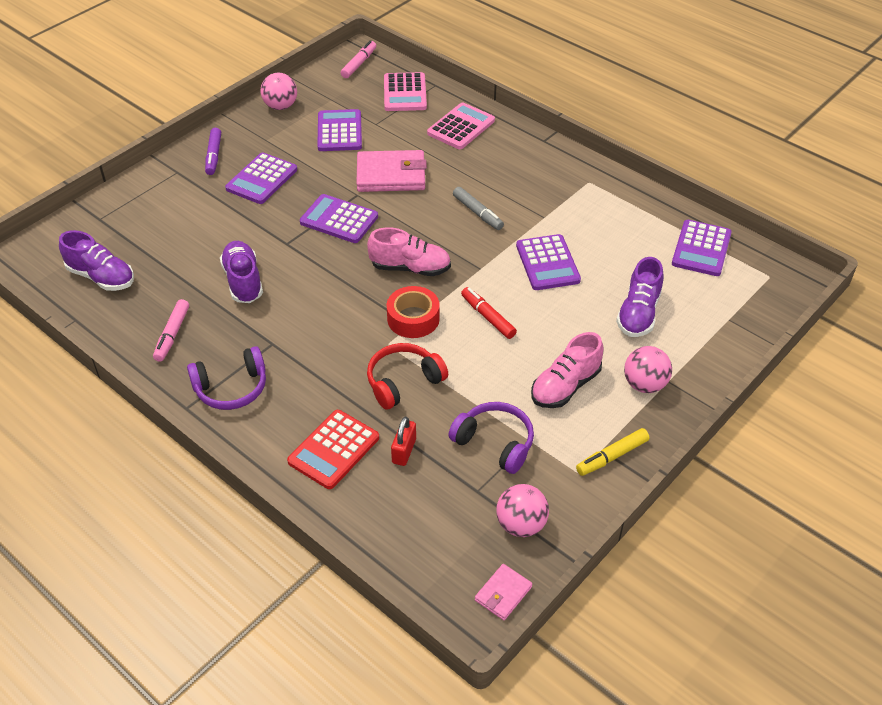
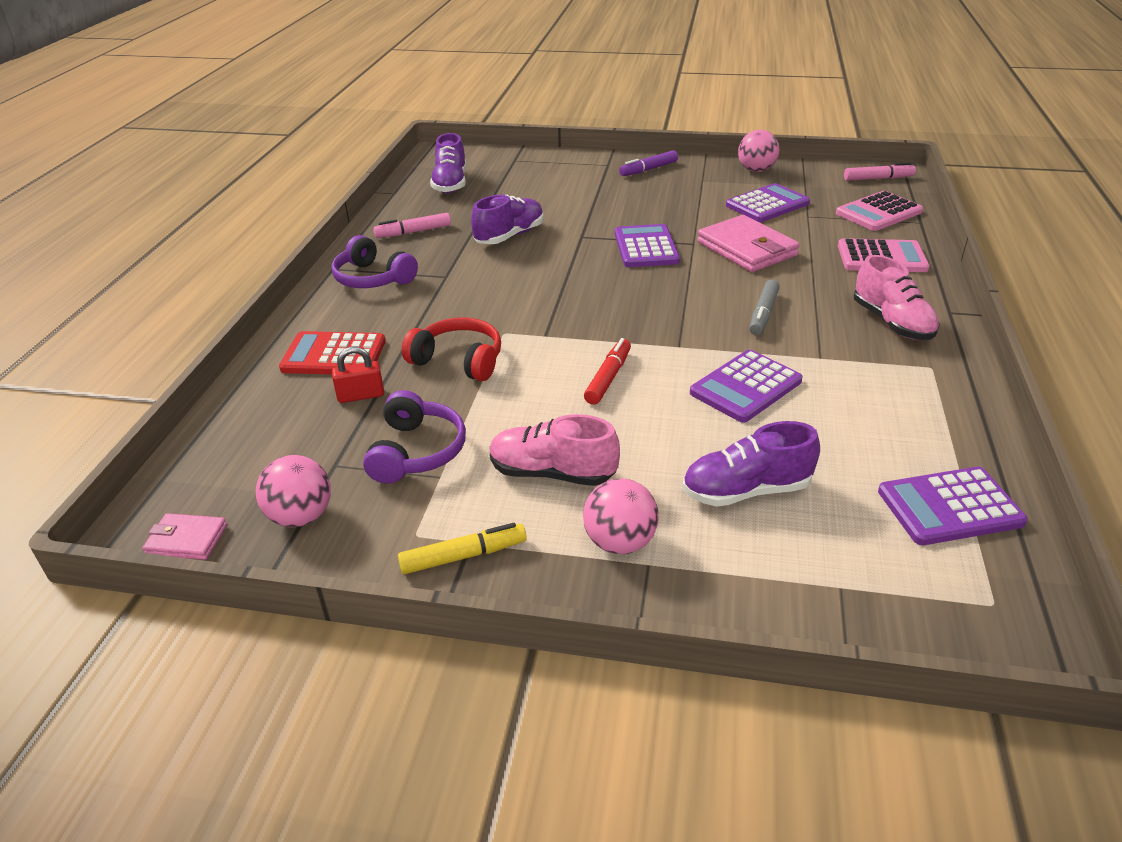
camera: 60 degrees right, 10 degrees down
(262, 179) = (649, 197): purple calculator -> none
(410, 268) = (627, 306): pink shoe -> pink shoe (892, 323)
(413, 318) = (555, 334): red tape -> none
(612, 456) = (463, 556): yellow marker -> yellow marker turned 135 degrees clockwise

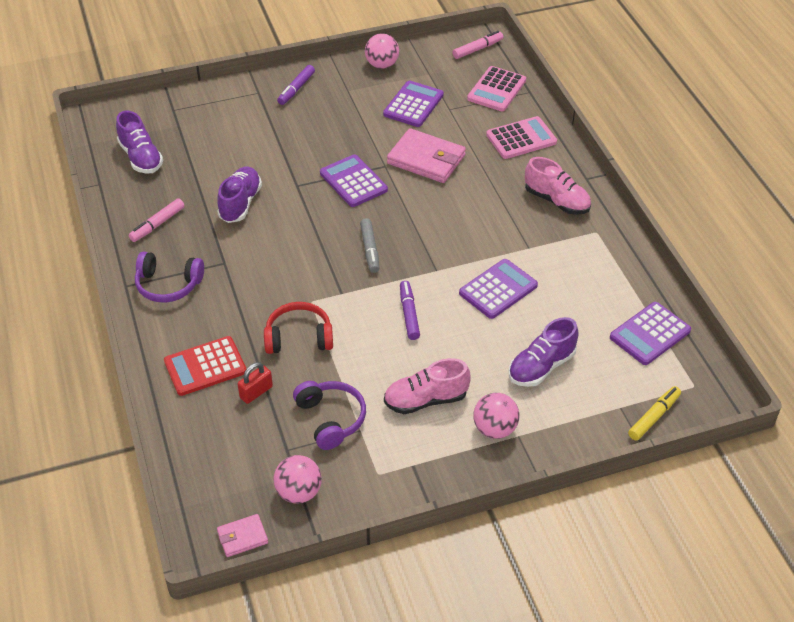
camera: 30 degrees left, 10 degrees up
(463, 556) = (416, 474): yellow marker -> yellow marker (654, 417)
(608, 378) = (409, 314): red marker -> purple marker
(746, 387) = (498, 289): purple calculator -> purple calculator turned 150 degrees counterclockwise
(763, 314) = (473, 221): grey marker -> grey marker (370, 249)

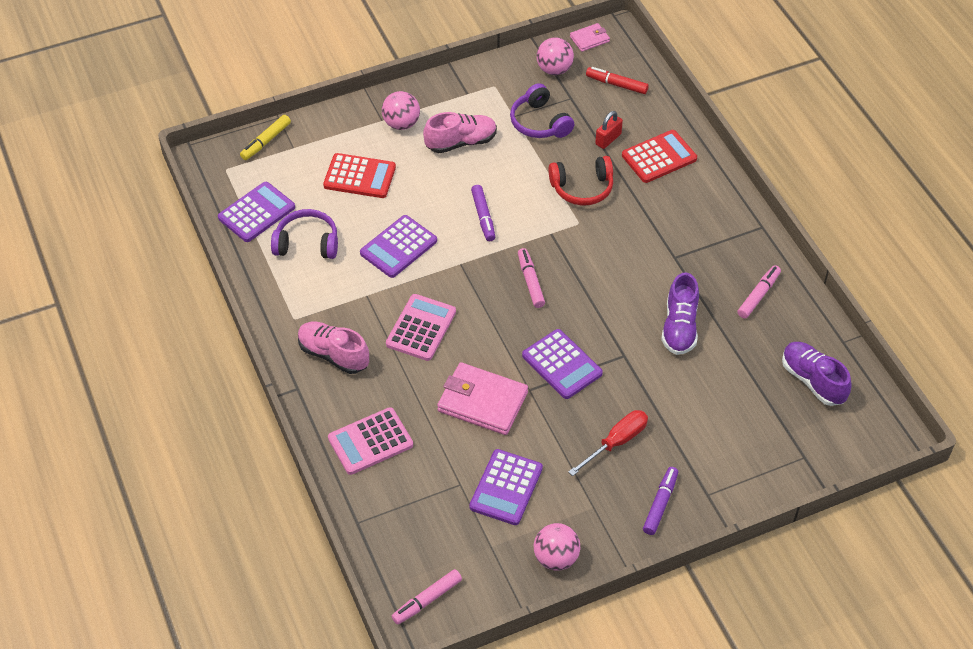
camera: 175 degrees right, 5 degrees up
(168, 285) = (721, 230): purple headphones -> purple headphones (307, 243)
(226, 464) = (616, 84): none -> red marker
(320, 127) = (616, 442): none -> red screwdriver
(370, 249) = (530, 281): grey marker -> pink marker
(496, 90) = (400, 522): pink calculator -> pink calculator (421, 328)
(541, 367) = (359, 176): purple shoe -> red calculator

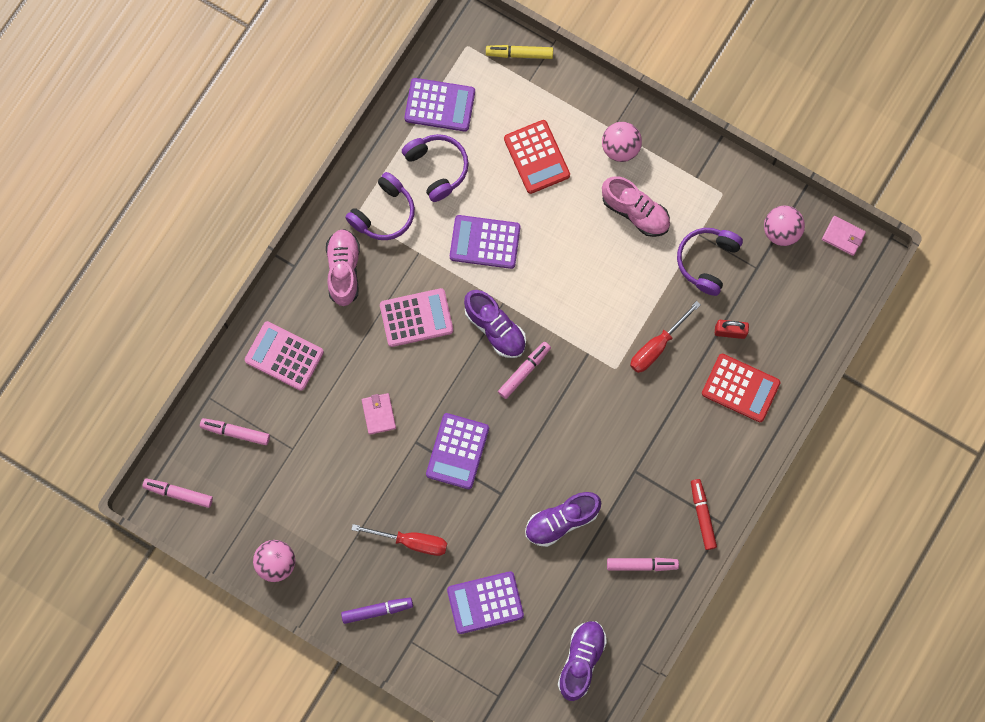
camera: 55 degrees right, 25 degrees up
(310, 299) = (383, 213): none -> purple headphones
(407, 519) = (235, 432): none -> pink marker
(477, 280) = (495, 328): none -> purple shoe
(482, 402) = (379, 414): pink wallet -> pink wallet, size x0.51
(483, 217) = (566, 287): purple marker -> none
(506, 488) = (312, 485): purple calculator -> purple calculator (485, 602)
(582, 188) = (657, 346): red headphones -> red screwdriver
(616, 84) = (803, 296): red marker -> red marker (702, 515)

